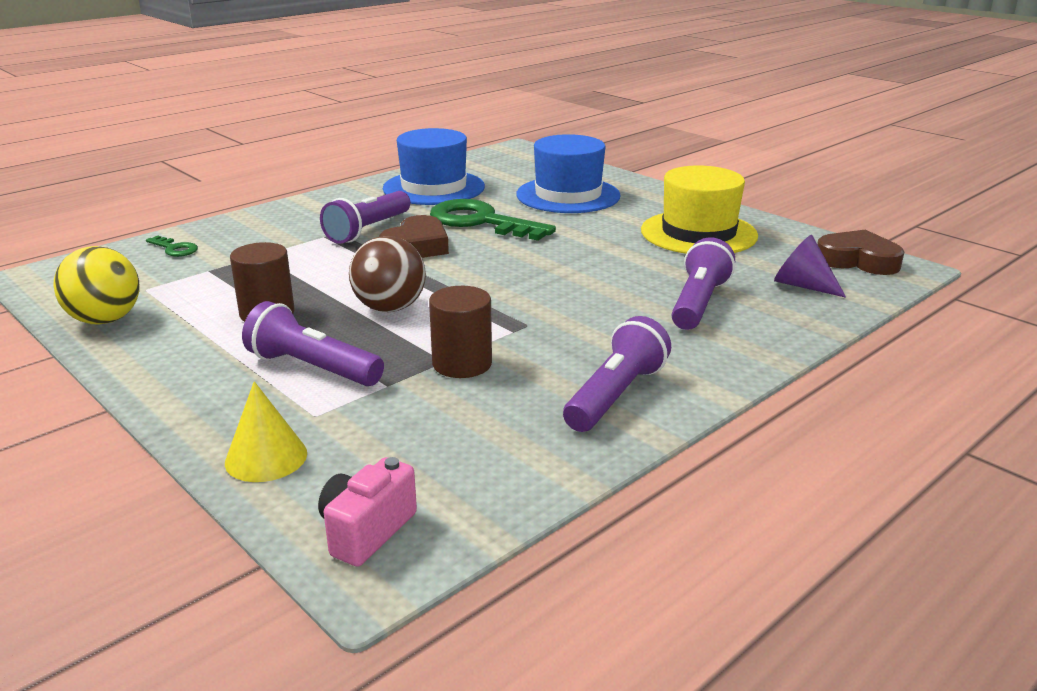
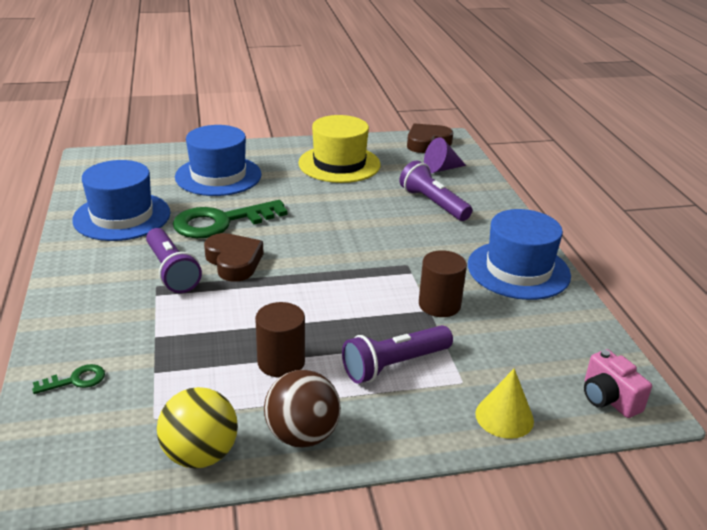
camera: 60 degrees left, 5 degrees up
(390, 308) = (330, 306): brown ball -> brown ball (302, 435)
(615, 395) = (518, 270): purple flashlight -> blue hat

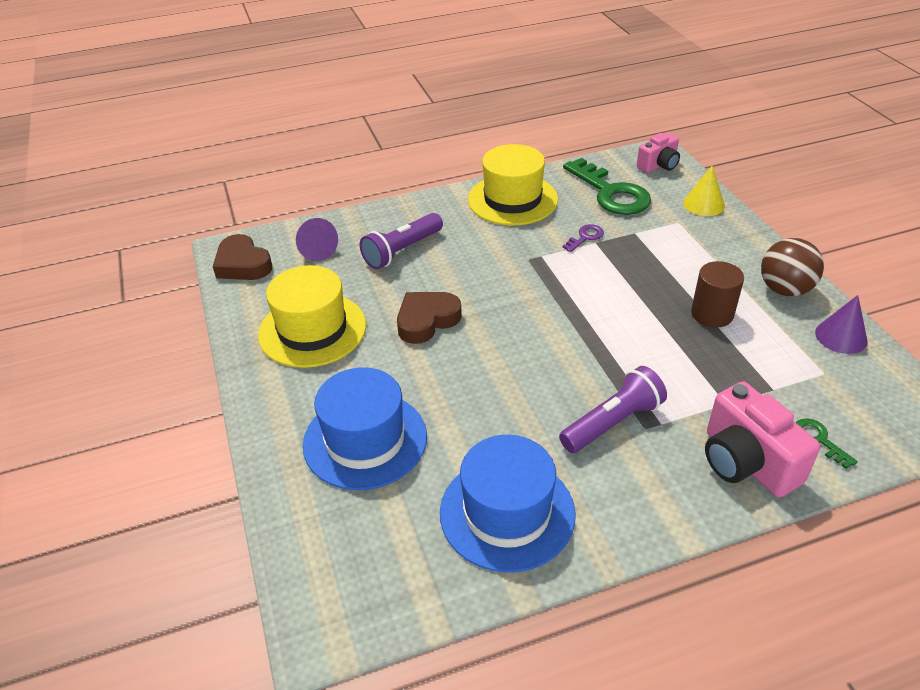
camera: 95 degrees left, 10 degrees up
(85, 329) = (746, 462): none -> pink camera
(200, 455) = (841, 336): yellow ball -> purple cone
(221, 222) = (491, 407): green key -> green key (610, 193)
(234, 262) = (572, 376): brown heart -> brown heart (427, 320)
(394, 365) = (678, 254): purple flashlight -> none
(439, 305) = (585, 237): brown cylinder -> purple key
(518, 270) = (512, 199): blue hat -> yellow hat

